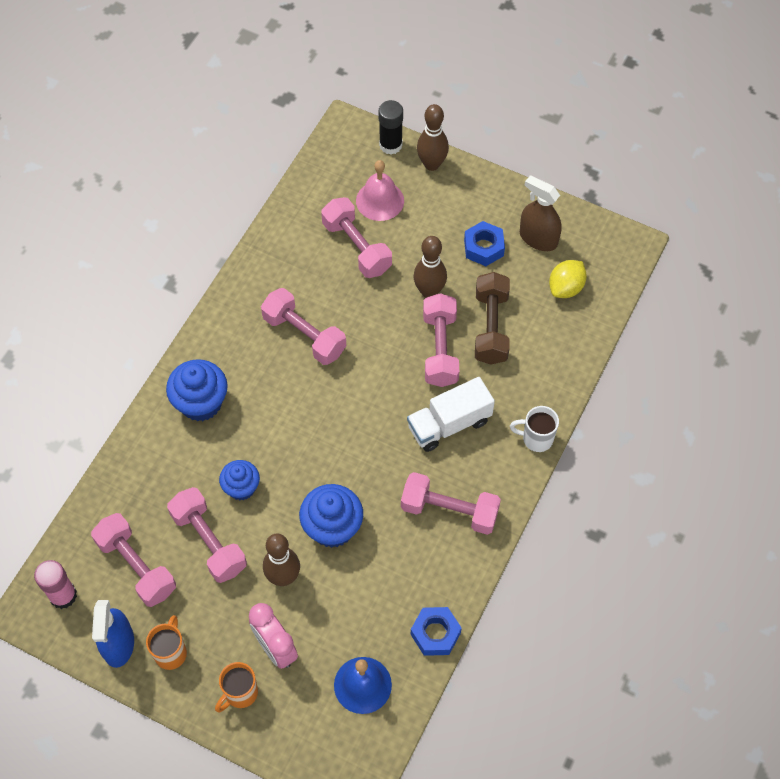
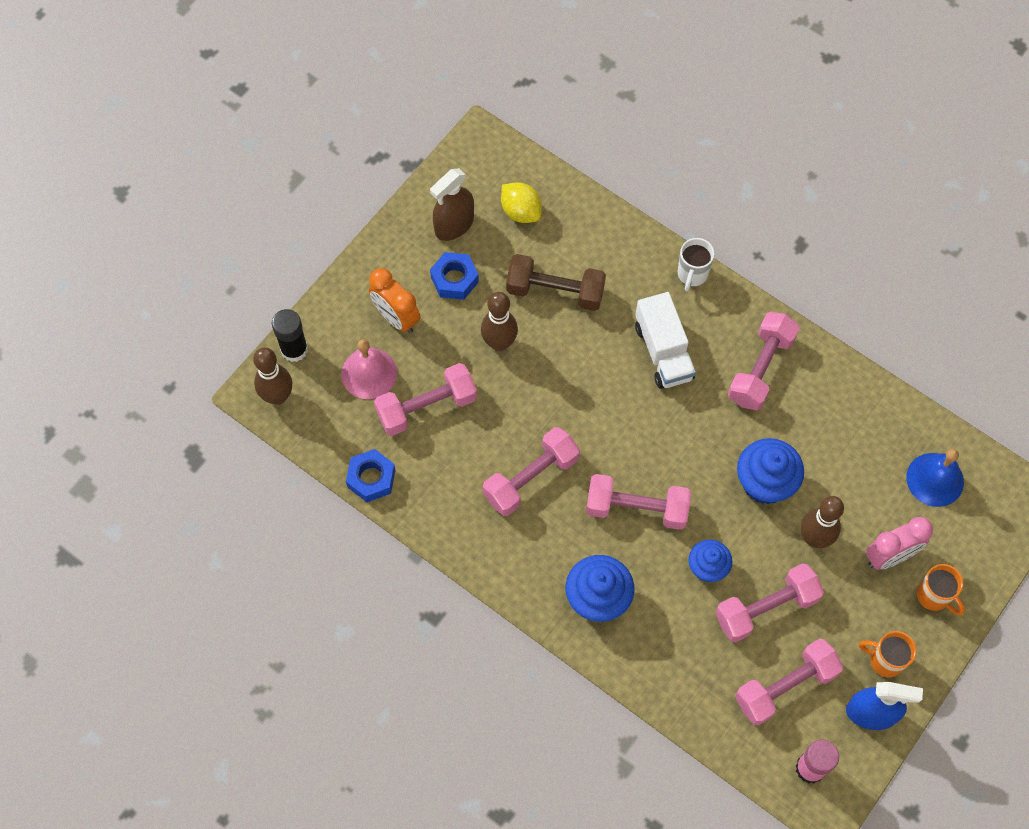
camera: 80 degrees left, 5 degrees up
(432, 164) = (332, 311): brown bowling pin -> brown bowling pin (277, 396)
(435, 634) = (889, 404): blue nut -> blue nut (371, 478)
(436, 211) = (396, 317): none -> orange clock
(440, 349) = (573, 345): pink dumbbell -> pink dumbbell (636, 508)

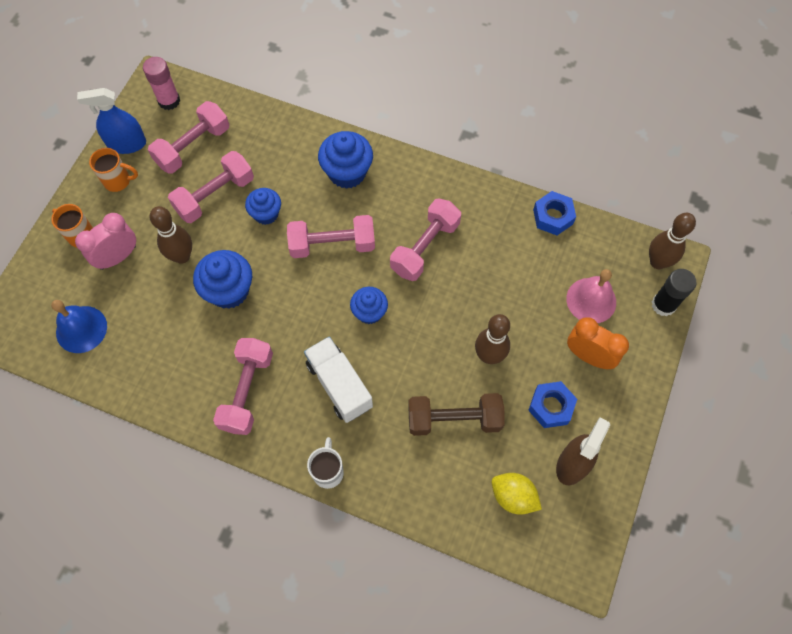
camera: 165 degrees right, 0 degrees up
(426, 407) = (531, 284): pink dumbbell -> none
(613, 419) = (369, 312): none -> blue cupcake

